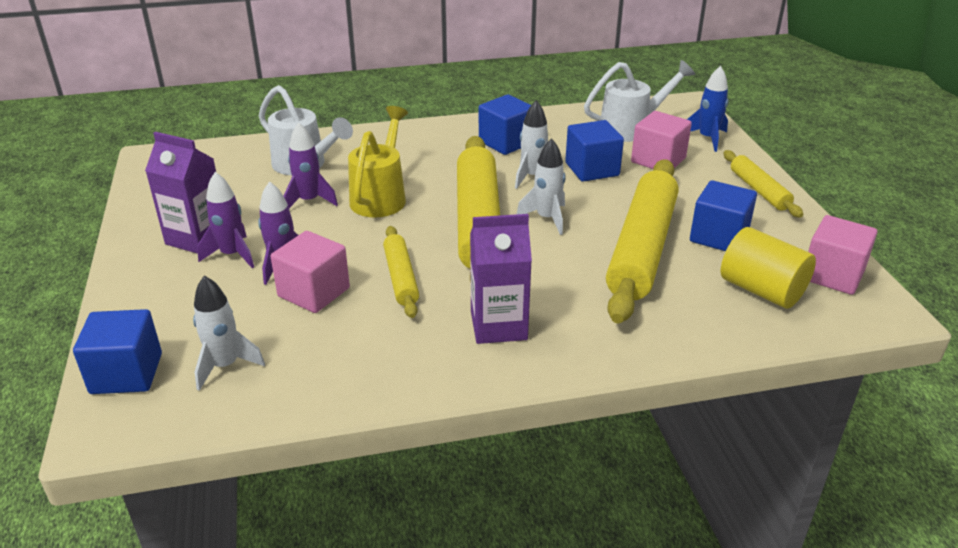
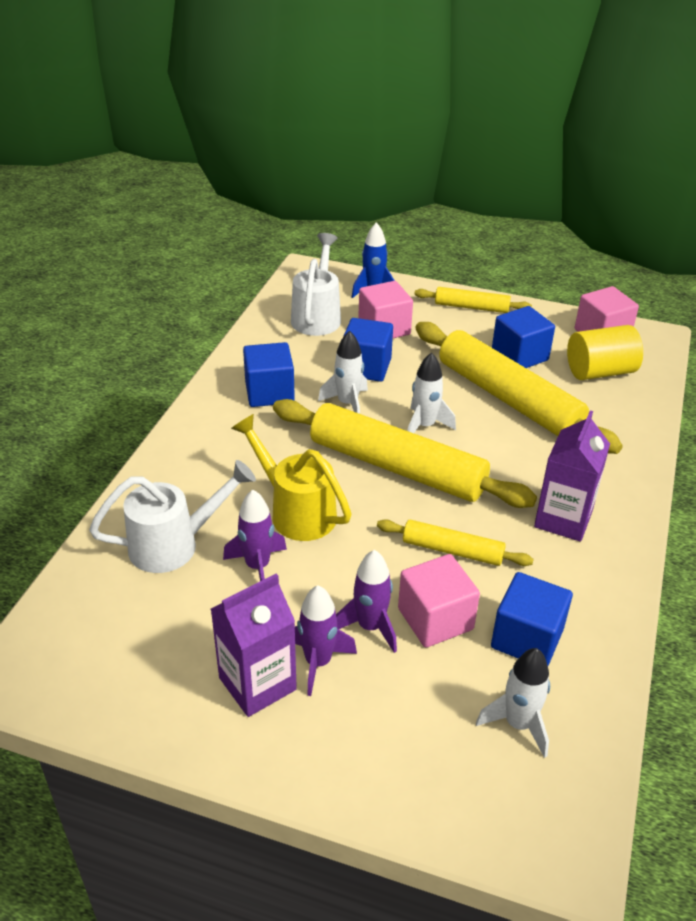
camera: 60 degrees left, 5 degrees up
(126, 373) = (486, 813): blue cube -> blue cube (527, 638)

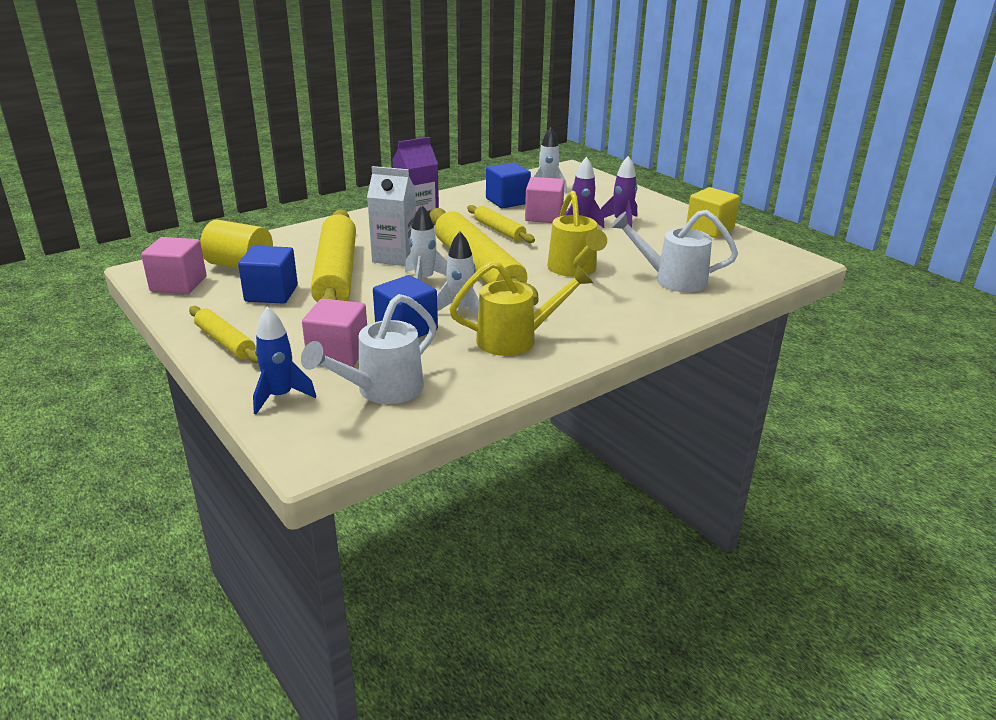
camera: 145 degrees left, 10 degrees down
(175, 714) = (709, 229): none -> yellow cube
(257, 566) = (623, 257): purple rocket -> none
(257, 684) = (659, 225): purple carton -> none
(269, 392) = (516, 339): blue cube -> yellow watering can
(495, 445) = (395, 257): none -> white carton

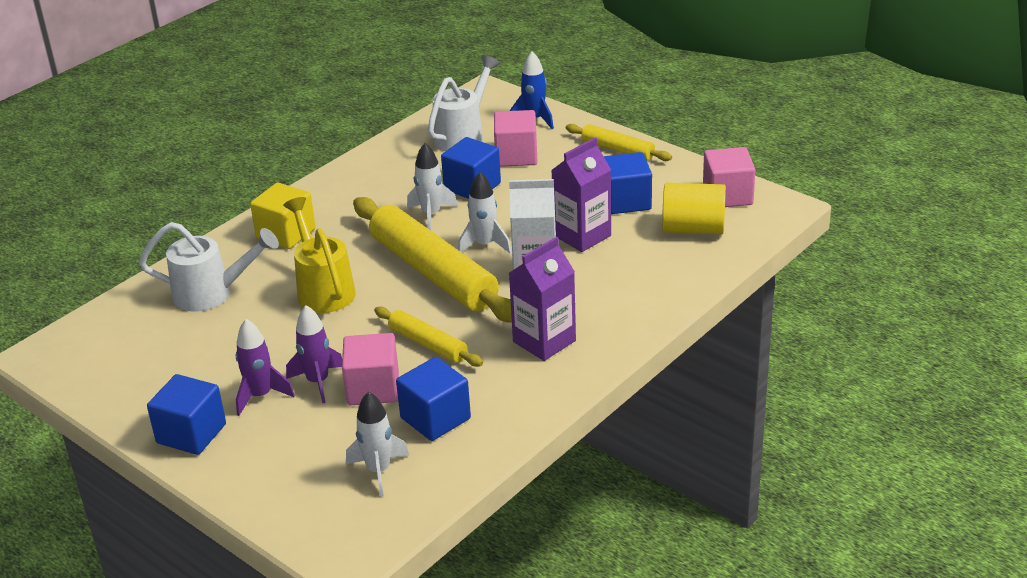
camera: 170 degrees right, 5 degrees up
(336, 274) = (582, 236): yellow rolling pin -> purple carton
(516, 339) = (371, 193): yellow watering can -> none
(665, 213) = (191, 434): none -> blue cube
(709, 229) = (136, 403): yellow cube -> yellow cube (286, 233)

